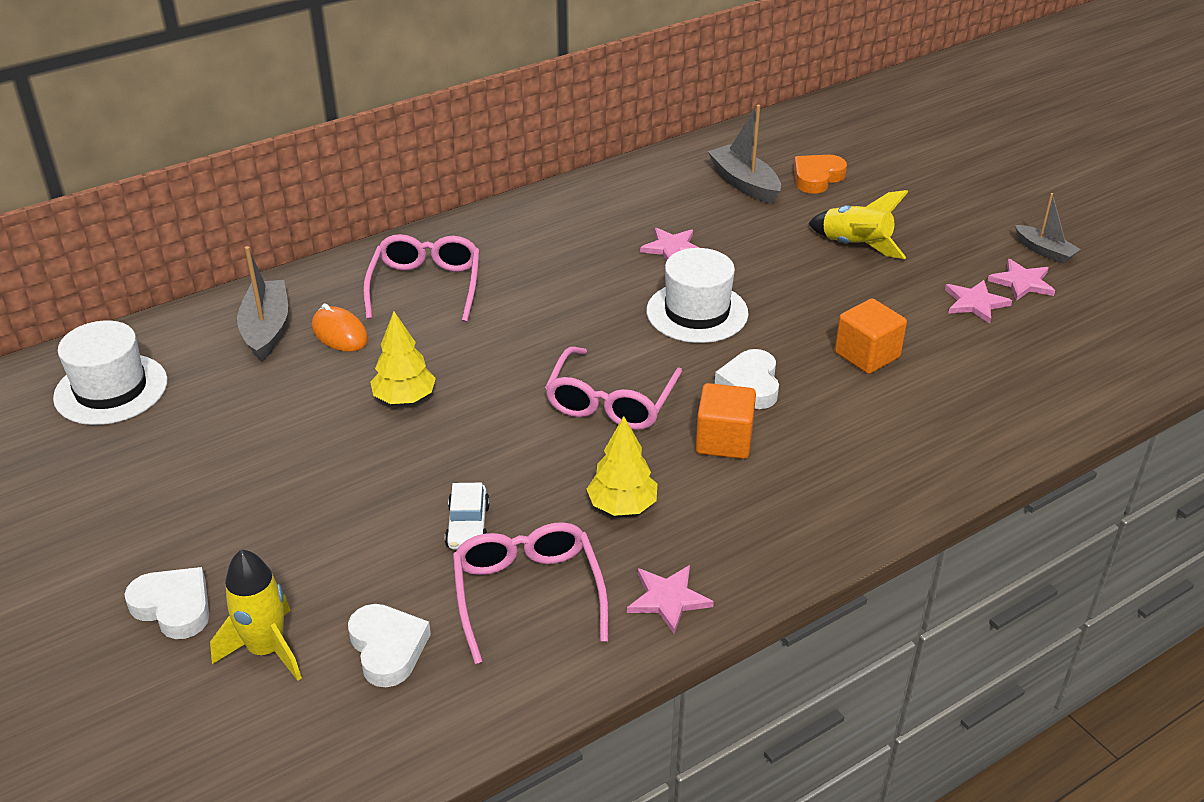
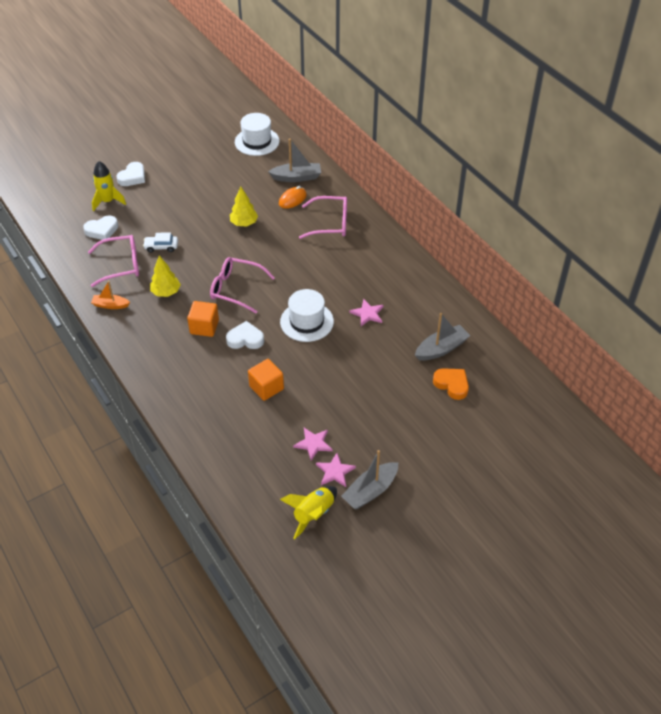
camera: 90 degrees right, 10 degrees up
(668, 599) = (110, 305): pink star -> orange boat
(855, 246) = (373, 395): yellow rocket -> yellow rocket (313, 514)
(1044, 251) = (370, 491): grey boat -> grey boat, size x1.55

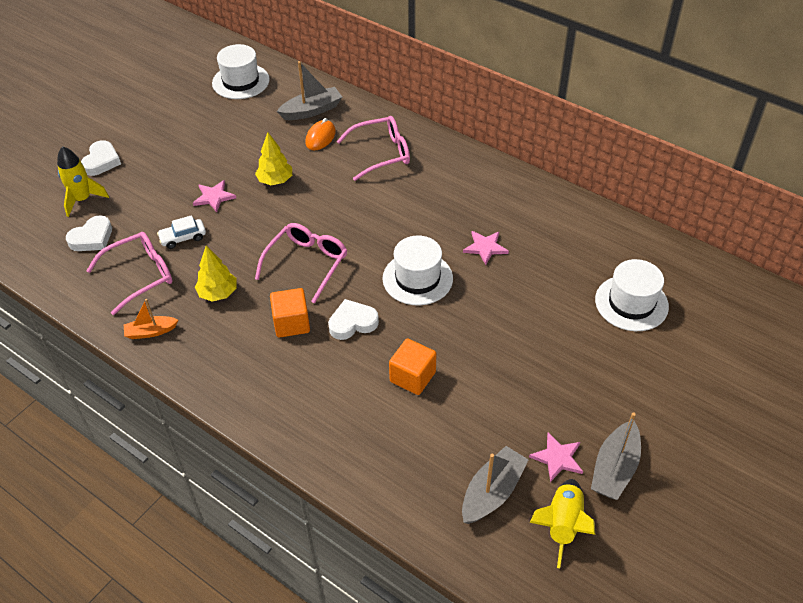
camera: 20 degrees left, 0 degrees up
(236, 289) = (307, 263): pink glasses -> pink glasses turned 120 degrees clockwise
(313, 444) = (511, 431): pink star -> pink star (214, 197)
(441, 349) = (594, 264): grey boat -> grey boat (492, 492)
(452, 384) = (631, 303): orange heart -> white hat

